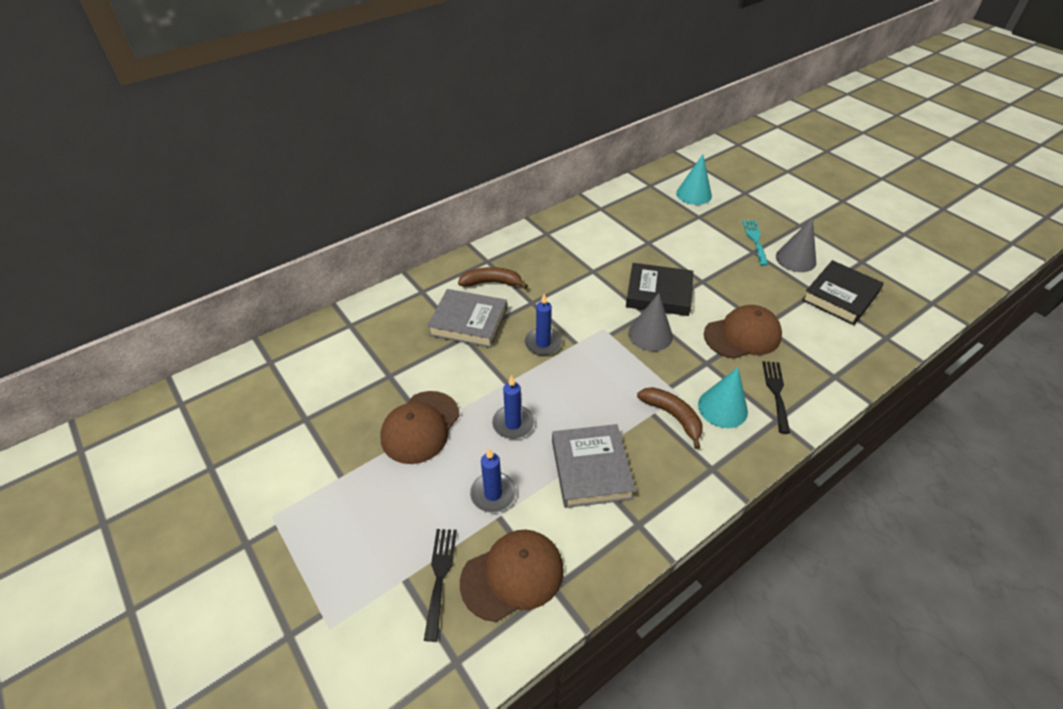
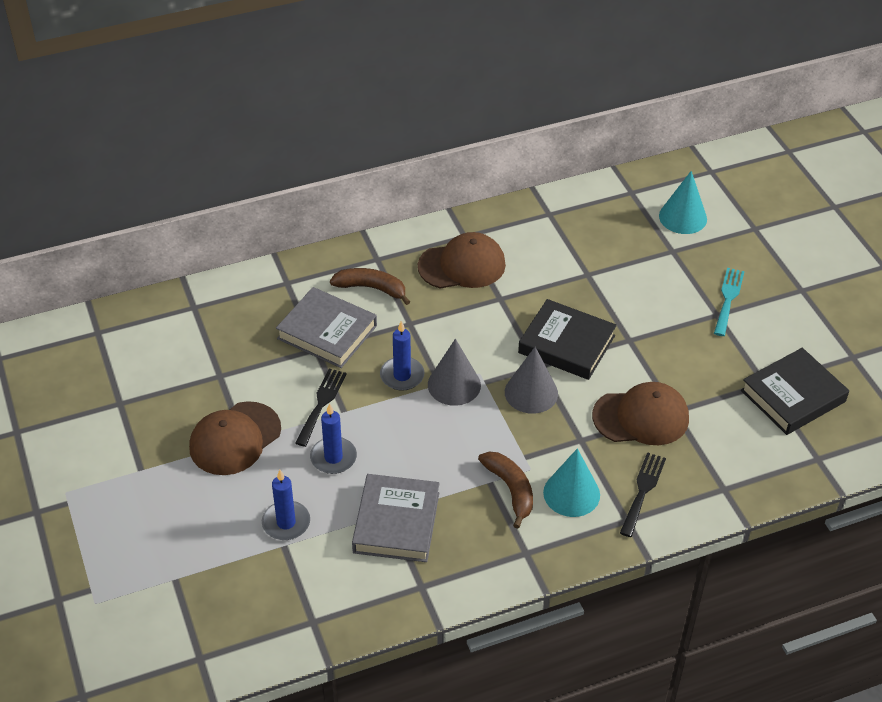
camera: 15 degrees right, 0 degrees up
(440, 576) = (208, 584): black fork -> black fork (321, 403)
(513, 575) = (277, 601): brown cap -> brown cap (462, 265)
(795, 259) = (766, 336): grey cone -> grey cone (454, 385)

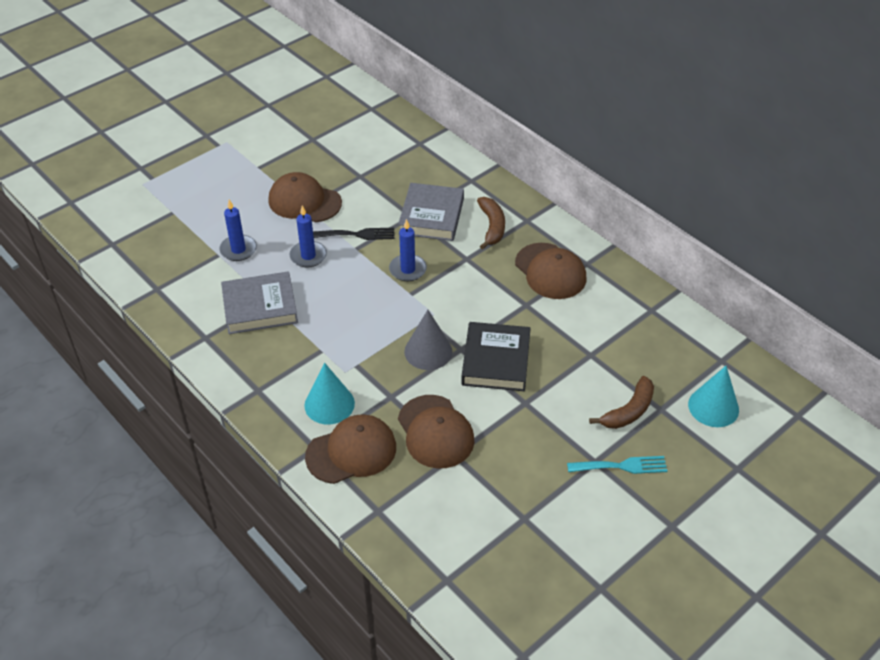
camera: 70 degrees right, 0 degrees up
(454, 385) = (413, 302): grey cone -> none
(510, 489) = (318, 364): brown banana -> brown banana (629, 411)
(643, 490) = (351, 451): black fork -> brown cap
(793, 396) = (519, 544): black book -> none

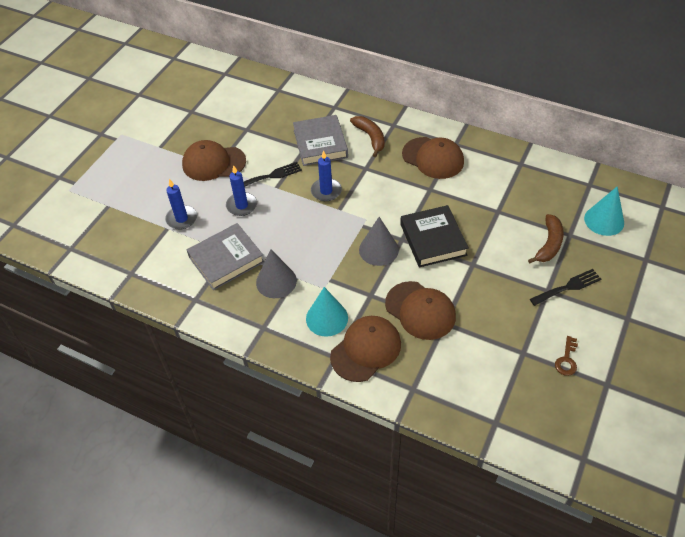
camera: 20 degrees left, 5 degrees up
(298, 347) = (276, 281): none -> grey cone
(570, 544) = (566, 359): none -> brown key
(622, 466) = (568, 287): turquoise fork -> black fork

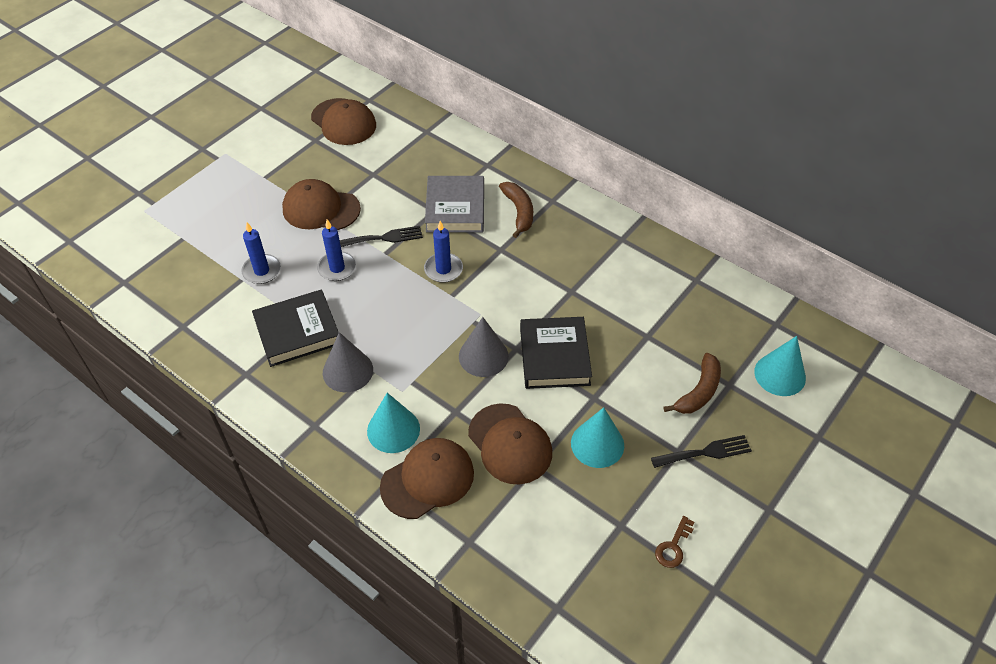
camera: 10 degrees right, 0 degrees up
(226, 259) = (297, 332): grey book -> black book
(433, 158) = (588, 252): brown cap -> brown cap (343, 122)
(486, 297) = (597, 444): none -> turquoise cone

